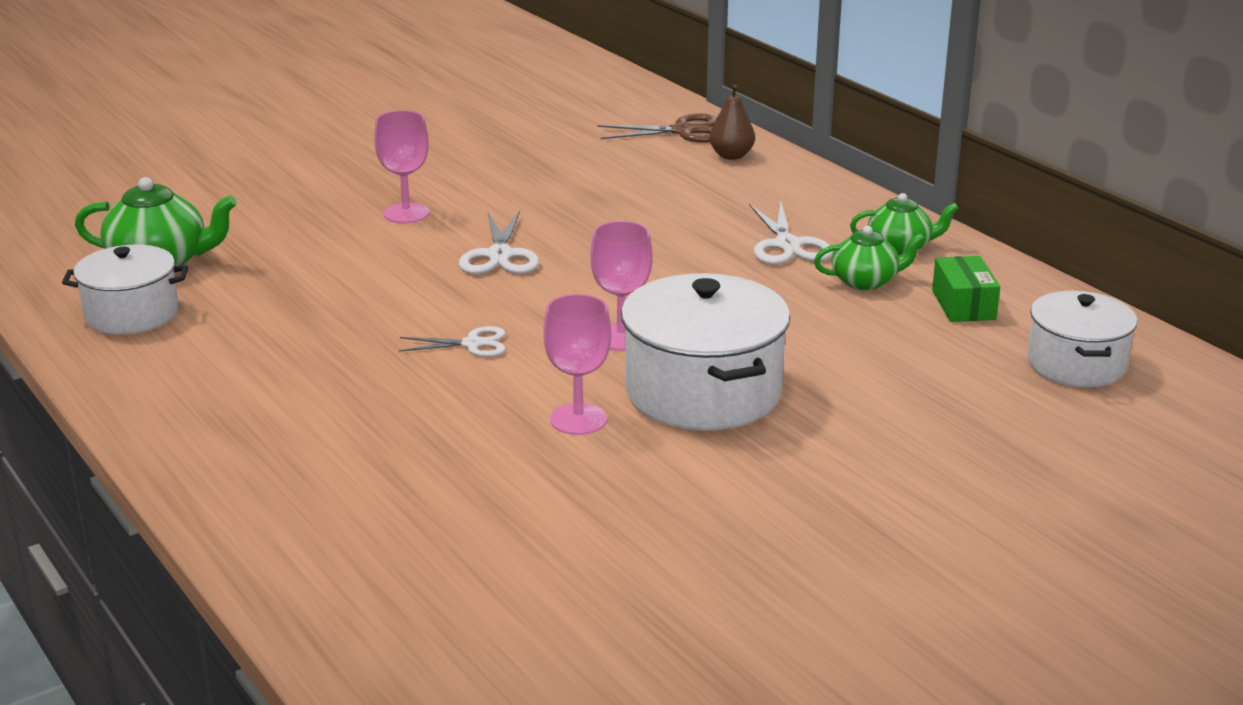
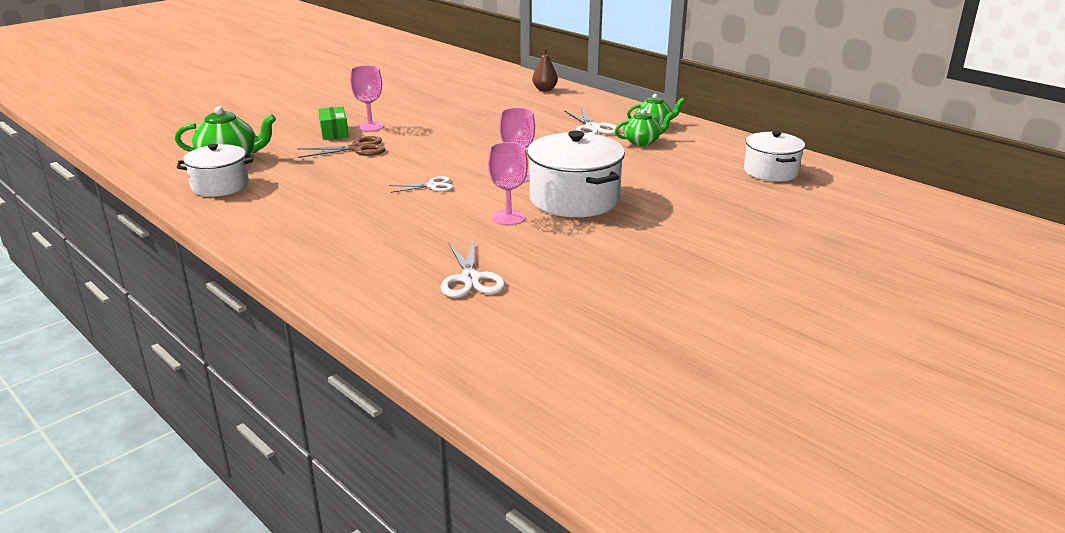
camera: 10 degrees left, 0 degrees up
(500, 255) = (432, 143): white scissors -> white scissors (470, 279)
(683, 131) = (513, 80): brown scissors -> brown scissors (357, 149)
(963, 305) = (699, 149): green box -> green box (334, 132)

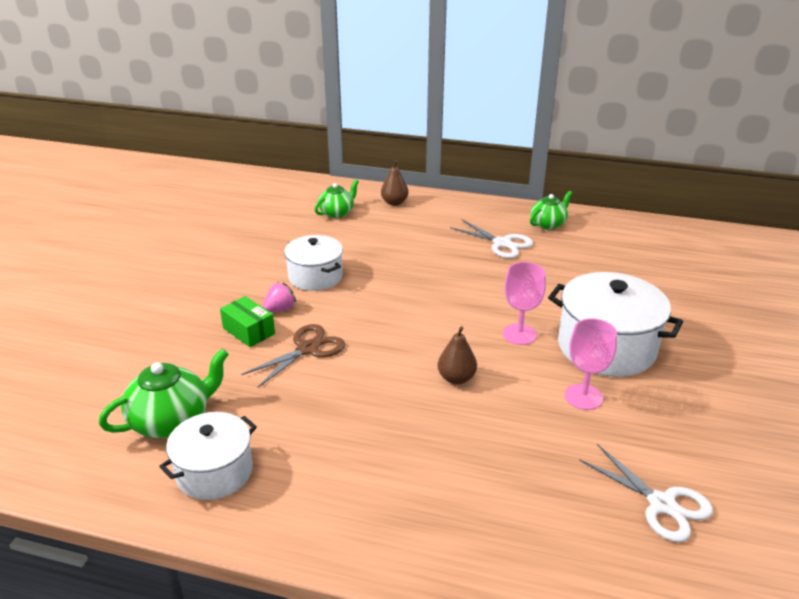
camera: 30 degrees left, 5 degrees up
(370, 126) = (280, 309): pink goblet -> pink strawberry
(432, 186) = (456, 378): white scissors -> brown pear
(642, 142) = (565, 249): green teapot -> green teapot (337, 212)
(771, 171) = (707, 254): white pot -> white pot (315, 276)

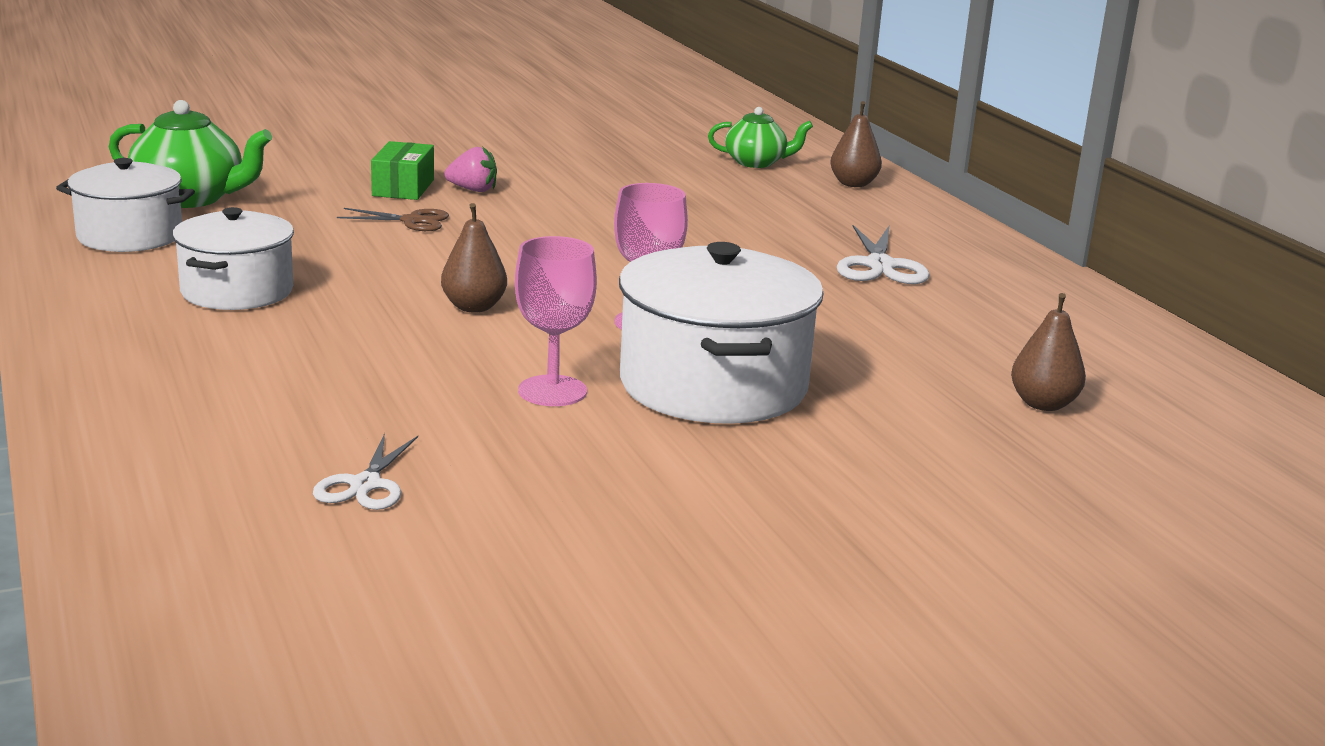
camera: 50 degrees right, 10 degrees down
(307, 349) = (412, 221): brown scissors -> brown scissors, size x0.67
(315, 276) = (576, 188): white pot -> white pot (237, 291)
(548, 224) = (1012, 283): green teapot -> none
(661, 504) = (366, 485): white scissors -> white scissors, size x0.67
(675, 277) = (1043, 404): none -> brown pear

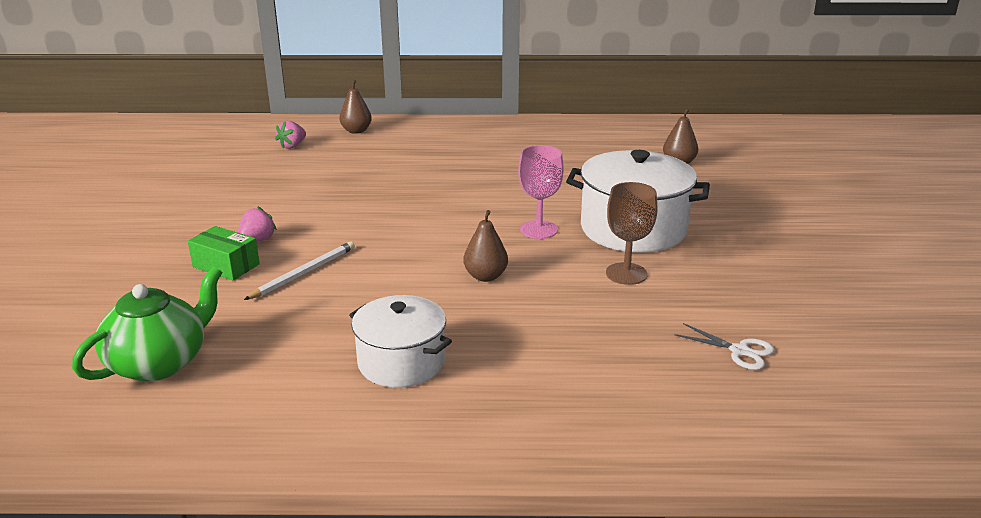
camera: 65 degrees left, 5 degrees up
(130, 236) = (233, 403): white pot -> none
(412, 221) = (304, 273): brown scissors -> white pencil
(552, 391) = (626, 274): pink goblet -> brown goblet
(756, 163) = (292, 146): green teapot -> pink strawberry
(880, 266) = (490, 154): white scissors -> none

